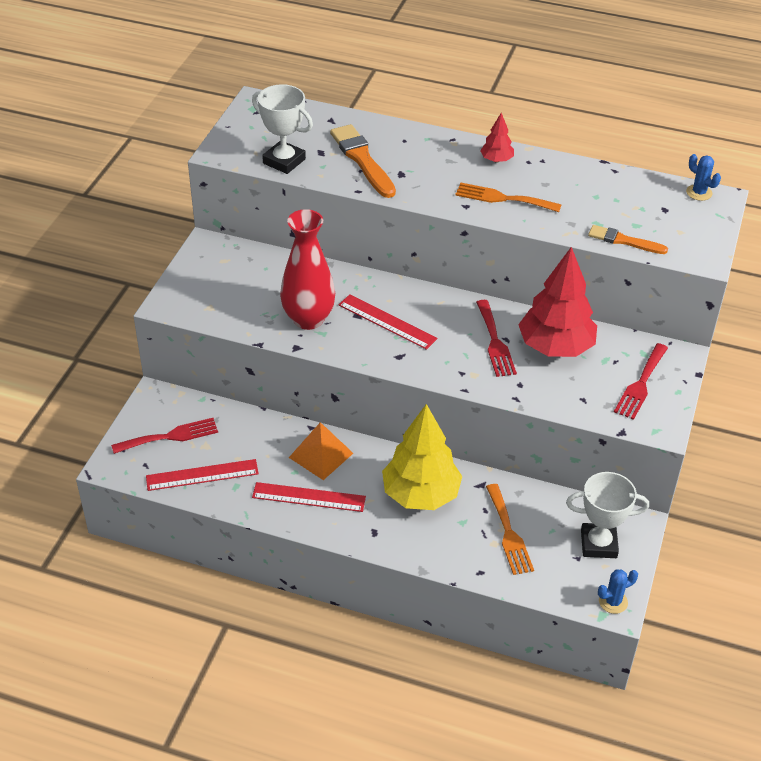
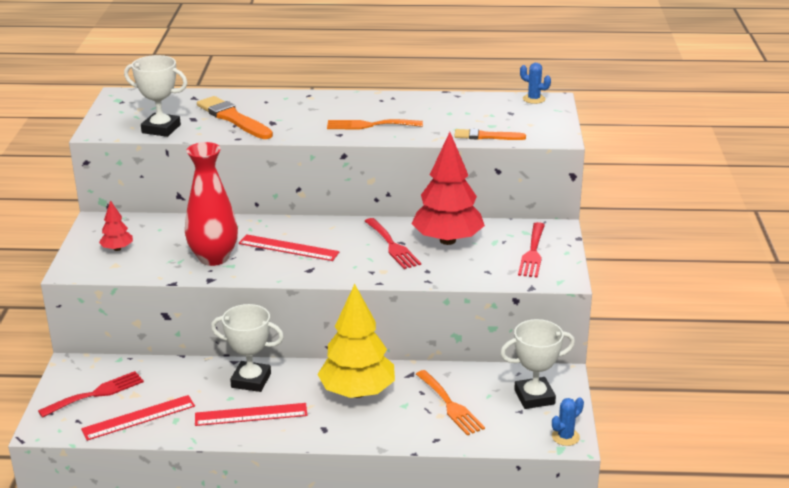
camera: 15 degrees left, 15 degrees down
(321, 455) = (251, 380): orange pyramid -> white trophy
(496, 160) = (353, 102): red tree -> red tree (117, 249)

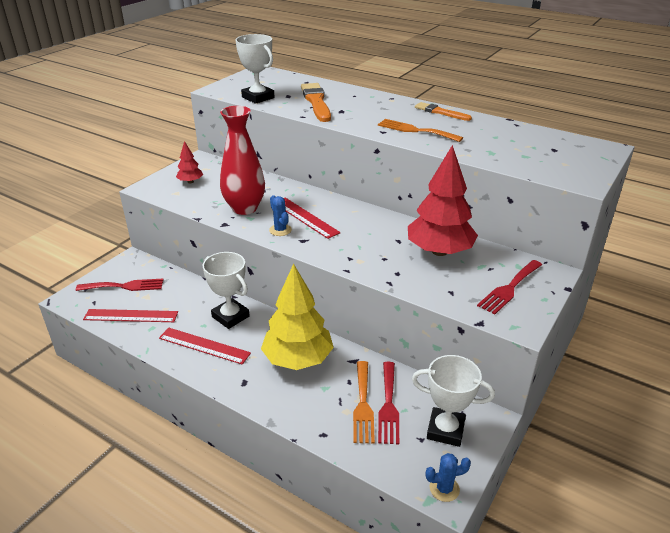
camera: 30 degrees right, 5 degrees up
(392, 246) = (388, 241): red fork -> red fork (388, 405)
(486, 136) = (511, 164): orange brush -> orange brush (440, 112)
(534, 99) = (588, 143): blue cactus -> blue cactus (280, 230)

